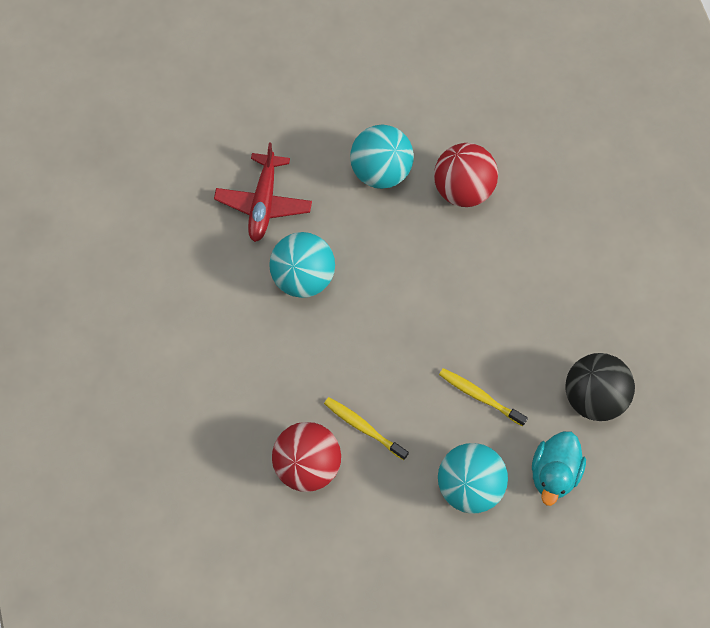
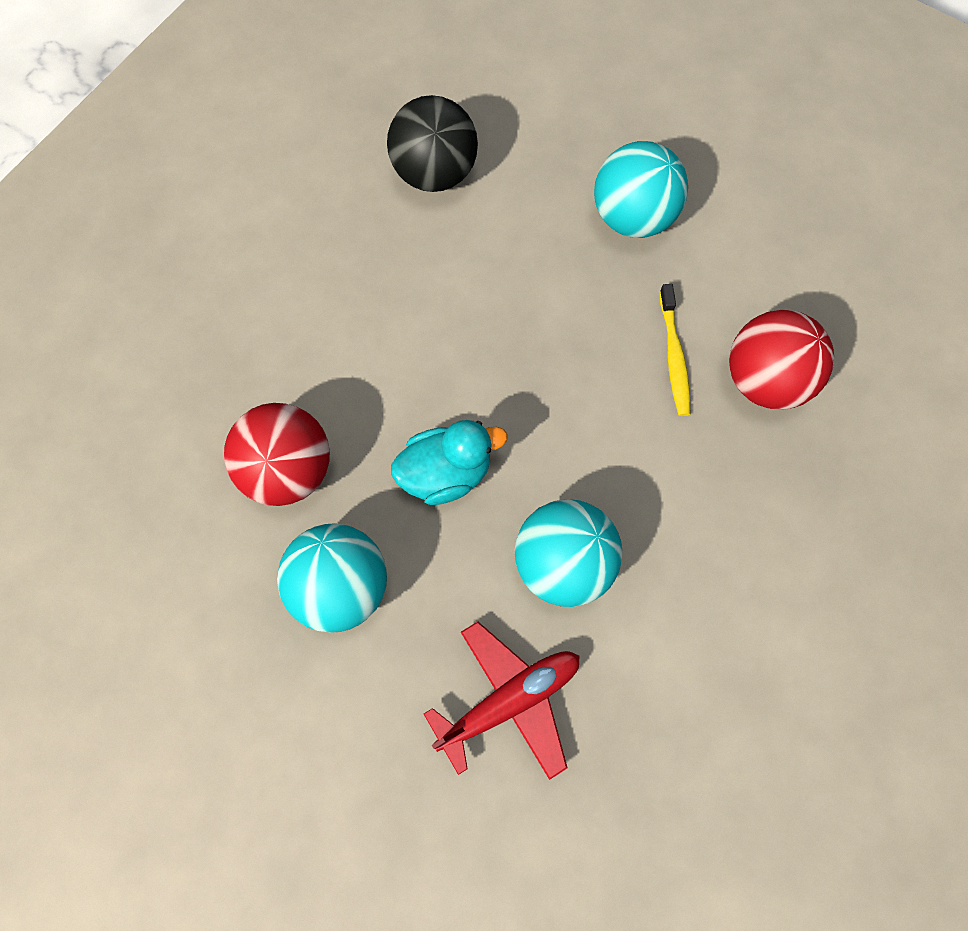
camera: 130 degrees left, 0 degrees up
(480, 396) = (532, 271): yellow toothbrush -> none
(554, 472) = (548, 155): turquoise duck -> turquoise duck (446, 473)

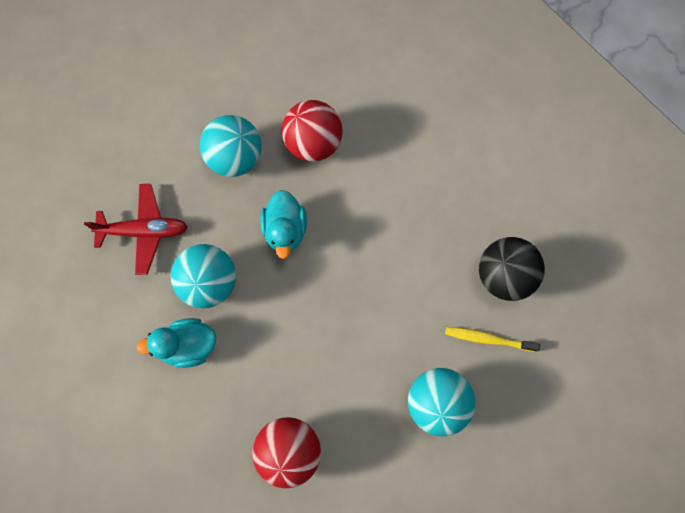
camera: 105 degrees right, 5 degrees up
(509, 701) = (144, 231): red plane -> red plane turned 75 degrees counterclockwise
(671, 566) = (188, 345): none -> turquoise duck
(674, 356) = (323, 395): yellow toothbrush -> yellow toothbrush (488, 339)

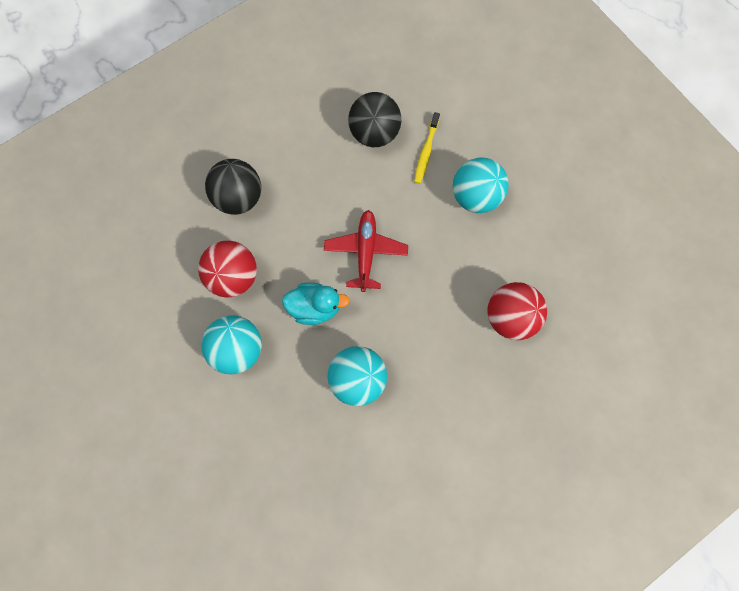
camera: 85 degrees left, 0 degrees up
(144, 231) = (301, 440): red plane -> red plane (366, 252)
(188, 345) = (414, 400): turquoise duck -> none
(404, 136) = (239, 198): none -> black ball

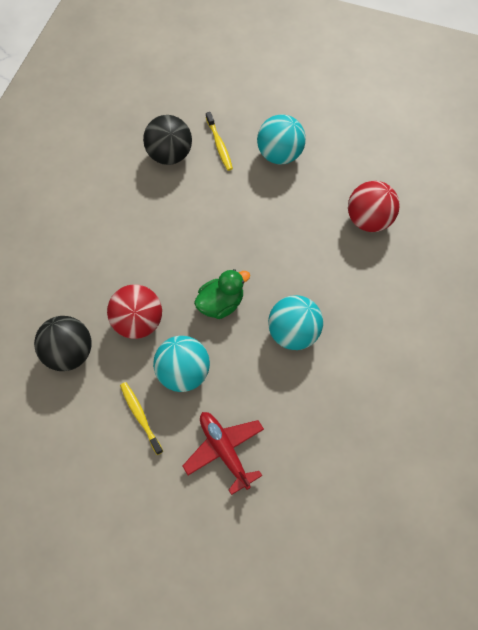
camera: 35 degrees left, 10 degrees down
(176, 363) = (140, 416): none -> yellow toothbrush
(239, 198) = (97, 262): black ball -> black ball (69, 353)
(315, 307) = (221, 303): turquoise duck -> green duck
(366, 252) = (229, 240): red plane -> red plane (224, 451)

